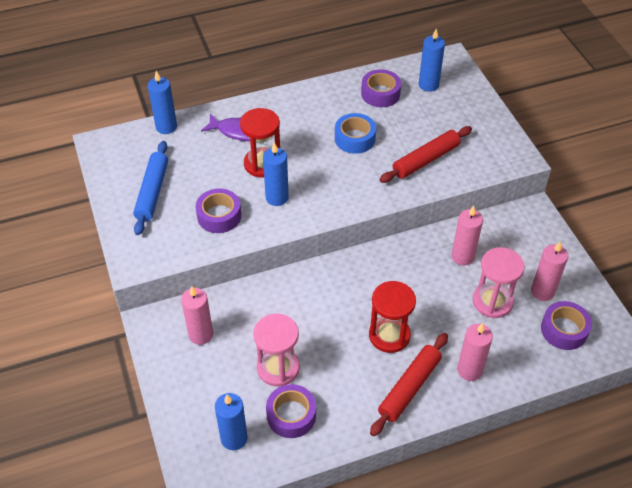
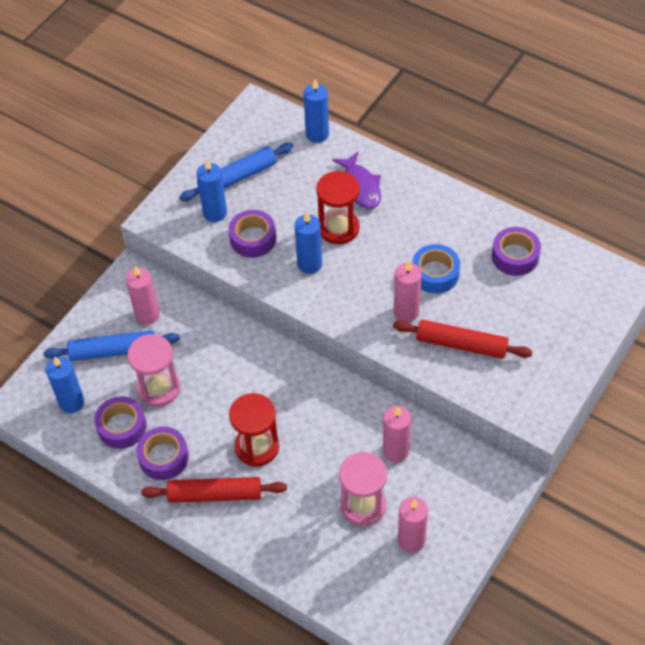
camera: 55 degrees right, 5 degrees up
(212, 378) = (113, 351): none -> blue rolling pin
(428, 85) = (567, 286): blue candle -> blue candle (215, 213)
(469, 370) = (270, 530): pink candle -> pink candle (406, 312)
(564, 330) = (380, 583): purple tape -> purple tape (163, 457)

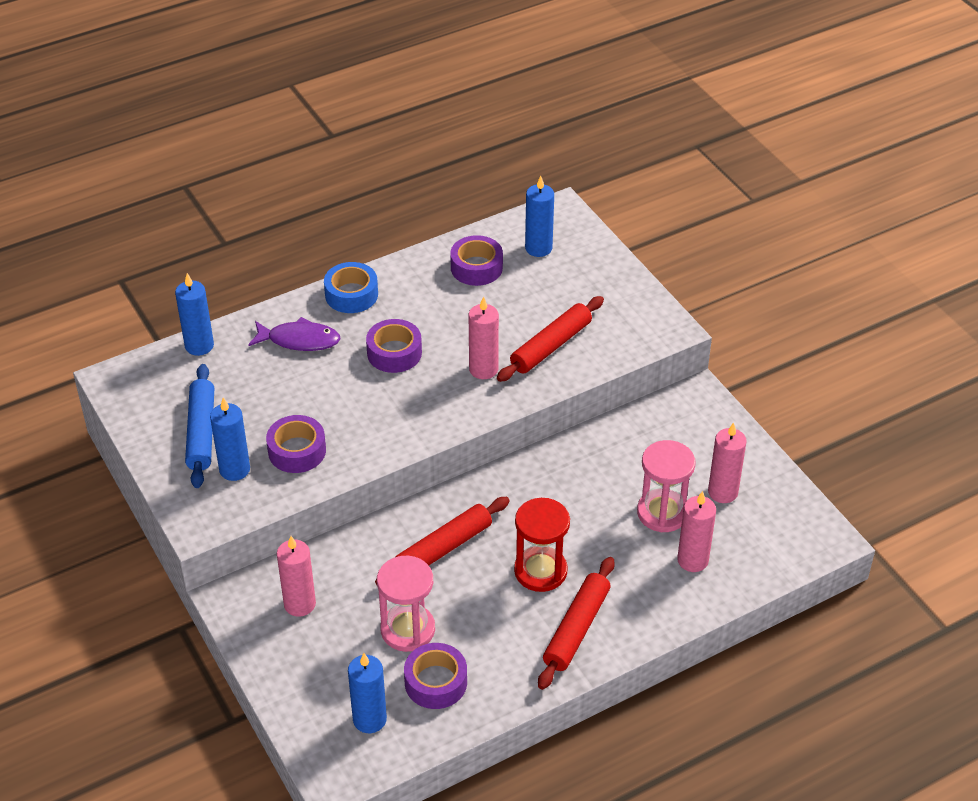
camera: 65 degrees left, 10 degrees down
(113, 351) = (326, 654): blue rolling pin -> none
(163, 457) = (501, 657): purple tape -> purple tape (394, 353)
(244, 375) = (443, 548): none -> red rolling pin
(309, 264) = (367, 418): blue candle -> blue candle (538, 248)
(338, 228) = (339, 378): red hourglass -> none
(395, 451) = (616, 463): pink candle -> pink candle (692, 560)
(435, 274) = (454, 330): blue tape -> blue tape (351, 294)

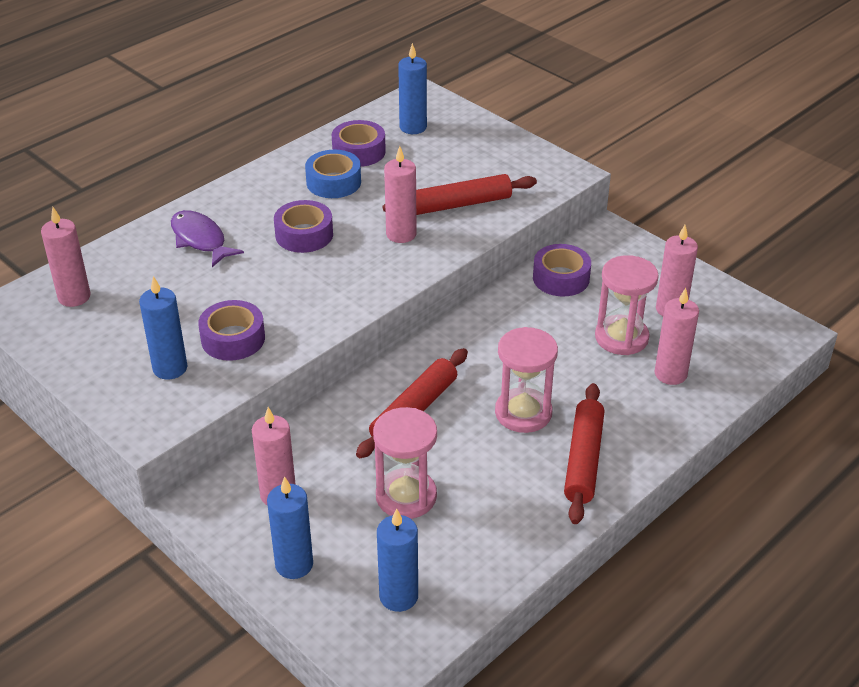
camera: 15 degrees left, 5 degrees down
(173, 380) = (74, 297): none -> pink candle
(199, 346) = (93, 261): blue candle -> blue candle (294, 564)
(201, 432) = (121, 340): blue rolling pin -> none
(299, 340) = (200, 239): purple fish -> purple fish turned 120 degrees counterclockwise
(351, 294) = (241, 192): blue tape -> blue tape (333, 182)
(436, 682) = (457, 542): purple tape -> purple tape (561, 278)
(540, 571) = (523, 413): red hourglass -> pink hourglass
(551, 346) = (460, 204): red rolling pin -> red rolling pin turned 45 degrees clockwise

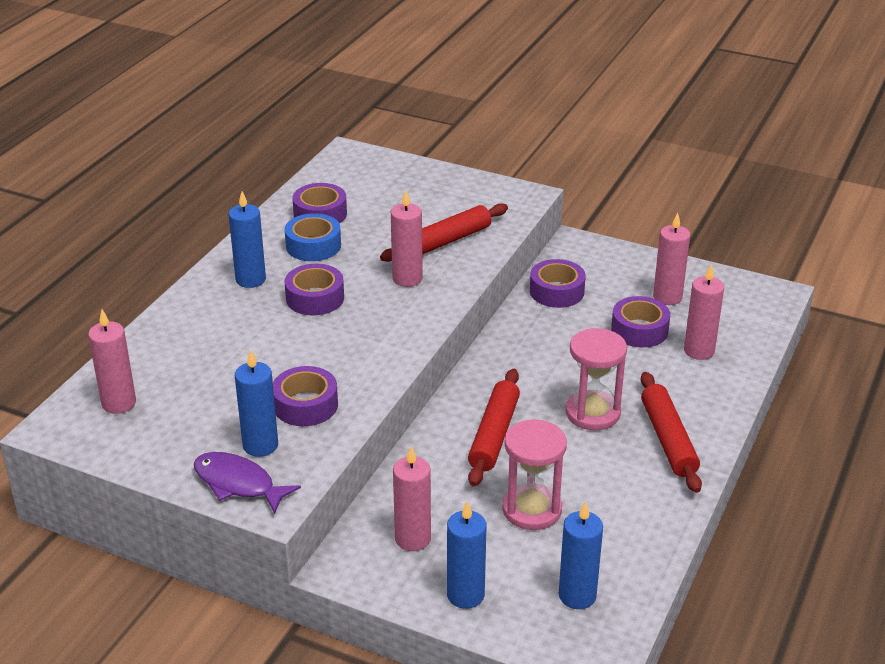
camera: 20 degrees left, 5 degrees down
(200, 239) = (214, 323): purple fish -> purple fish (238, 484)
(413, 127) = (358, 183): blue candle -> blue candle (250, 280)
(621, 337) = (639, 330): pink hourglass -> purple tape

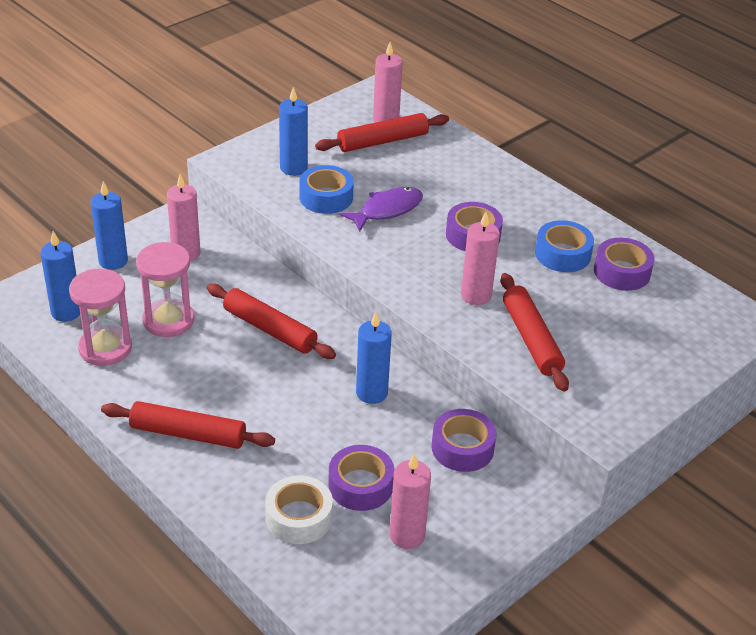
camera: 110 degrees right, 5 degrees up
(167, 394) = (382, 141): none -> red rolling pin
(238, 484) = (259, 151): purple fish -> purple fish (387, 210)
(250, 280) = (521, 208): blue candle -> blue candle (371, 393)
(305, 405) = (326, 197): purple tape -> blue tape
(592, 413) = (257, 399): pink hourglass -> pink hourglass (105, 348)
(699, 351) = (299, 517): pink candle -> white tape

